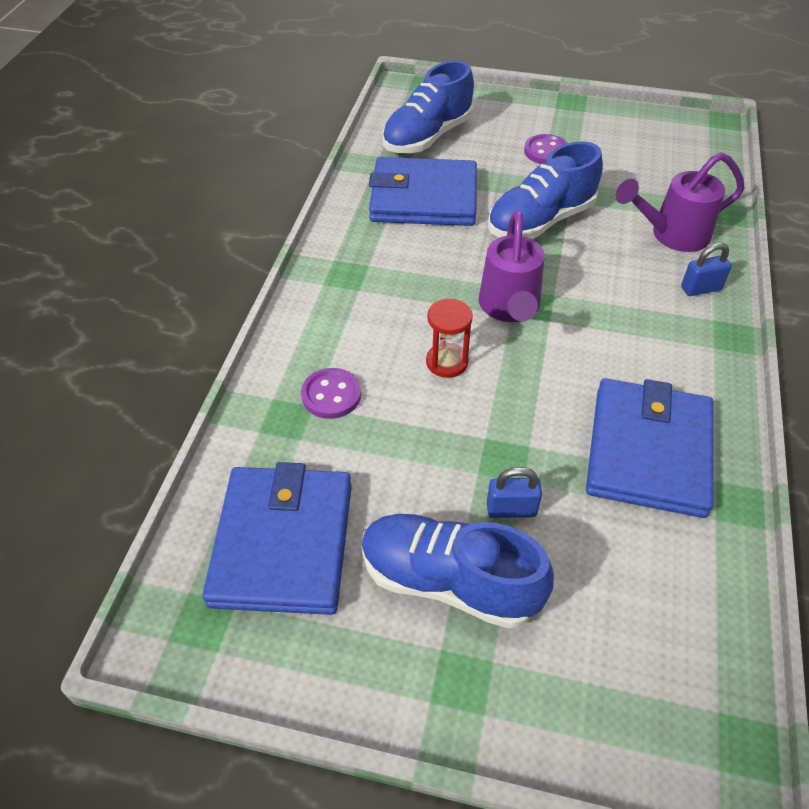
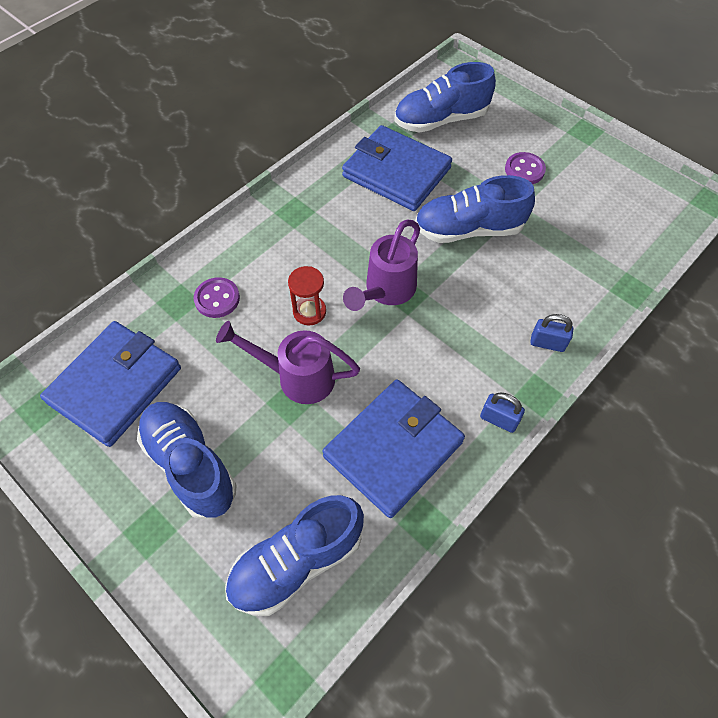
camera: 30 degrees right, 10 degrees up
(511, 509) = (266, 439): blue padlock -> blue padlock (498, 419)
(653, 615) = (297, 562): none -> blue shoe
(671, 235) = (564, 287): purple watering can -> purple watering can (296, 377)

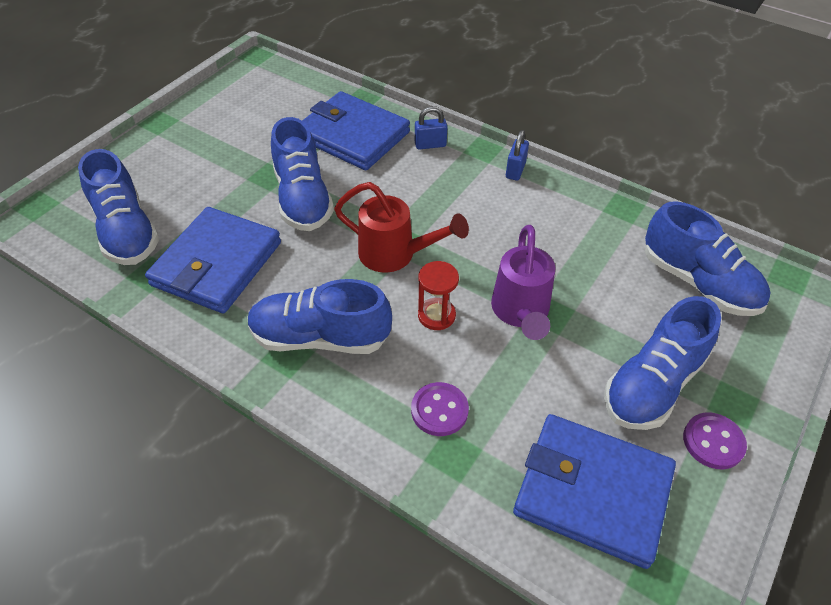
camera: 100 degrees left, 10 degrees down
(306, 232) = (320, 337): none -> blue shoe
(385, 291) = (396, 255): purple watering can -> red watering can
(393, 449) = (569, 232): blue wallet -> blue wallet (353, 135)
(524, 170) = (215, 162): purple button -> purple button (713, 442)
(547, 343) = (430, 145): blue padlock -> blue padlock turned 75 degrees clockwise

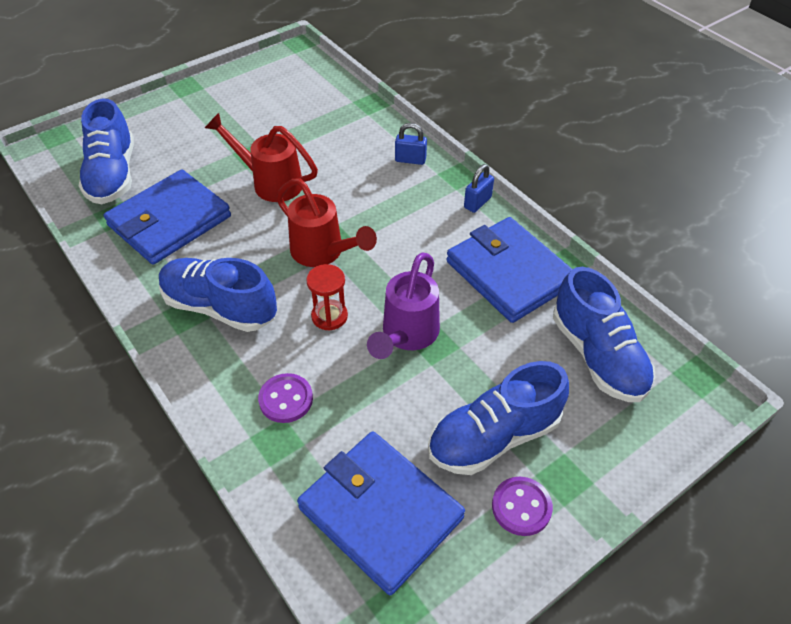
camera: 20 degrees right, 0 degrees up
(303, 199) = (270, 182): blue shoe -> red watering can
(353, 135) = (344, 135): blue wallet -> blue wallet (509, 273)

